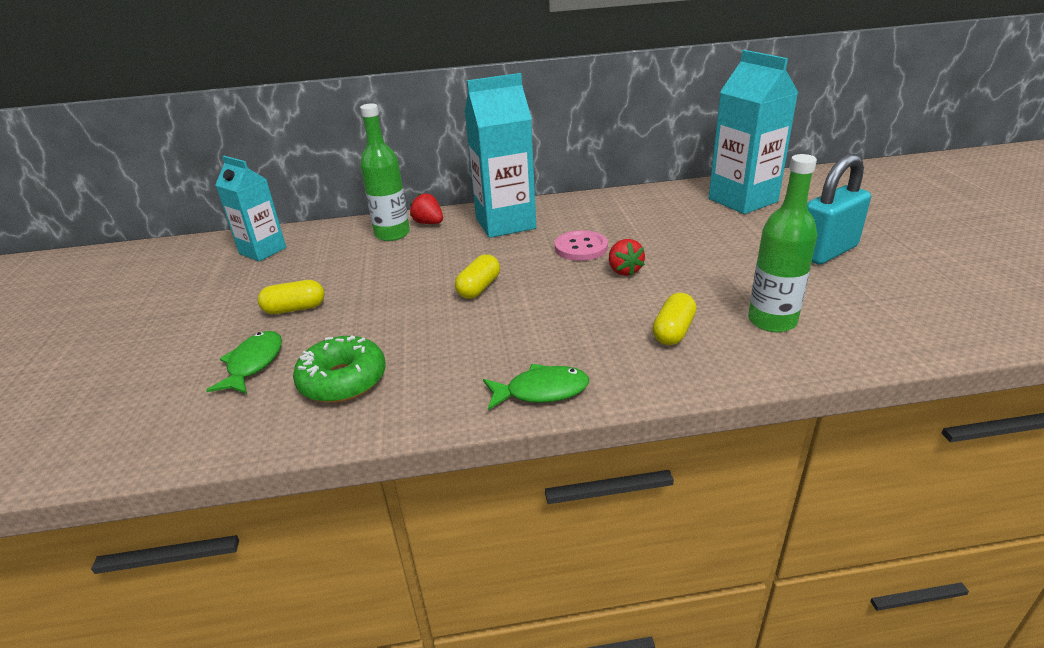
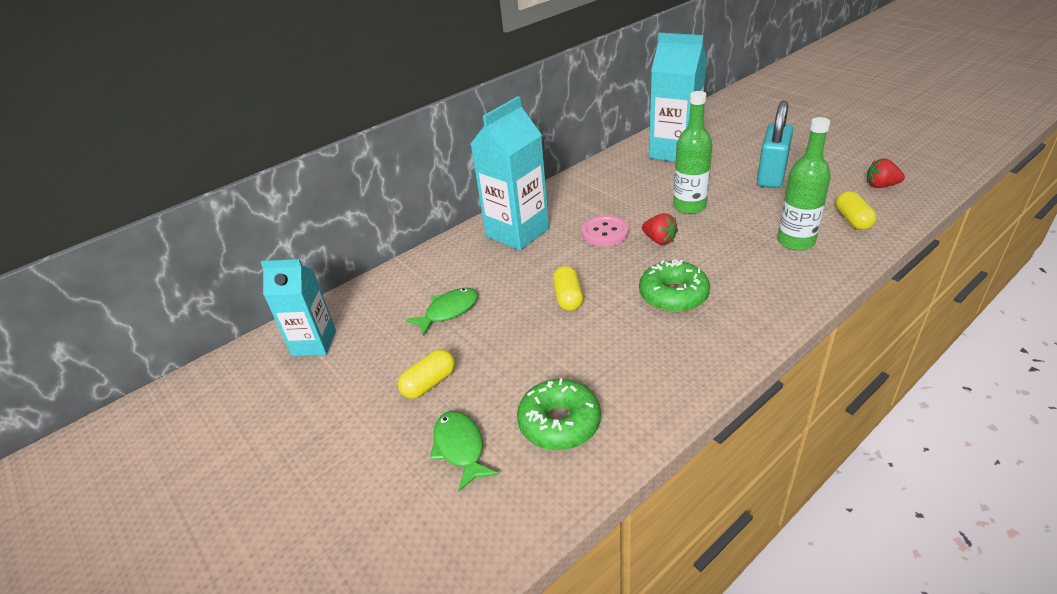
camera: 30 degrees left, 5 degrees up
(392, 234) = (427, 278): green bottle -> green bottle (689, 206)
(429, 223) = (448, 256): red strawberry -> red strawberry (881, 186)
(541, 391) = (716, 359): green fish -> green fish (448, 311)
(574, 321) = (673, 295): none -> green donut
(673, 331) = (746, 275): yellow capsule -> yellow capsule (852, 220)

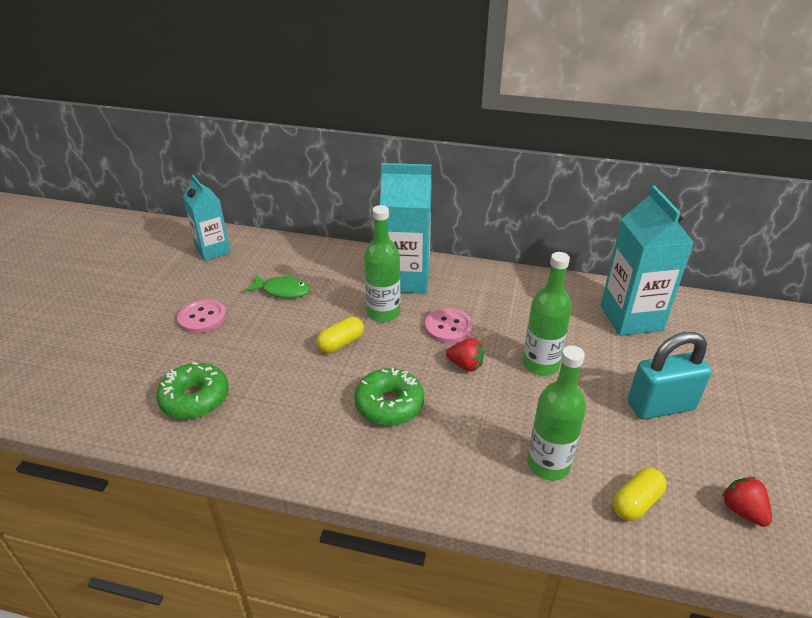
camera: 50 degrees right, 0 degrees up
(429, 383) = (202, 318): yellow capsule -> pink button
(460, 448) = (148, 360): green fish -> none
(550, 260) = (383, 313): none -> green bottle
(659, 240) = (465, 365): red strawberry -> red strawberry turned 75 degrees counterclockwise

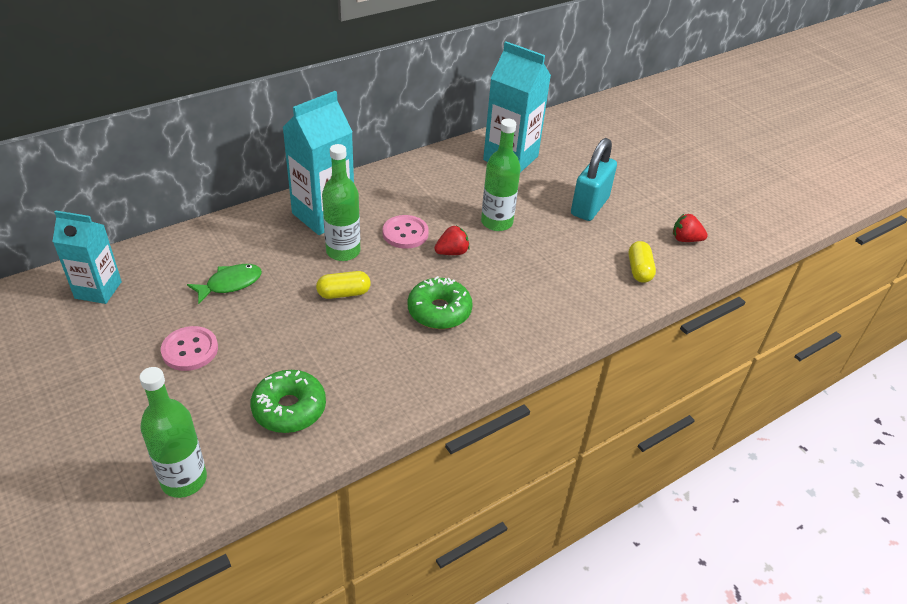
camera: 50 degrees left, 5 degrees up
(341, 343) = (344, 293): yellow capsule -> yellow capsule turned 75 degrees clockwise
(548, 464) = (575, 281): green bottle -> green bottle (184, 480)

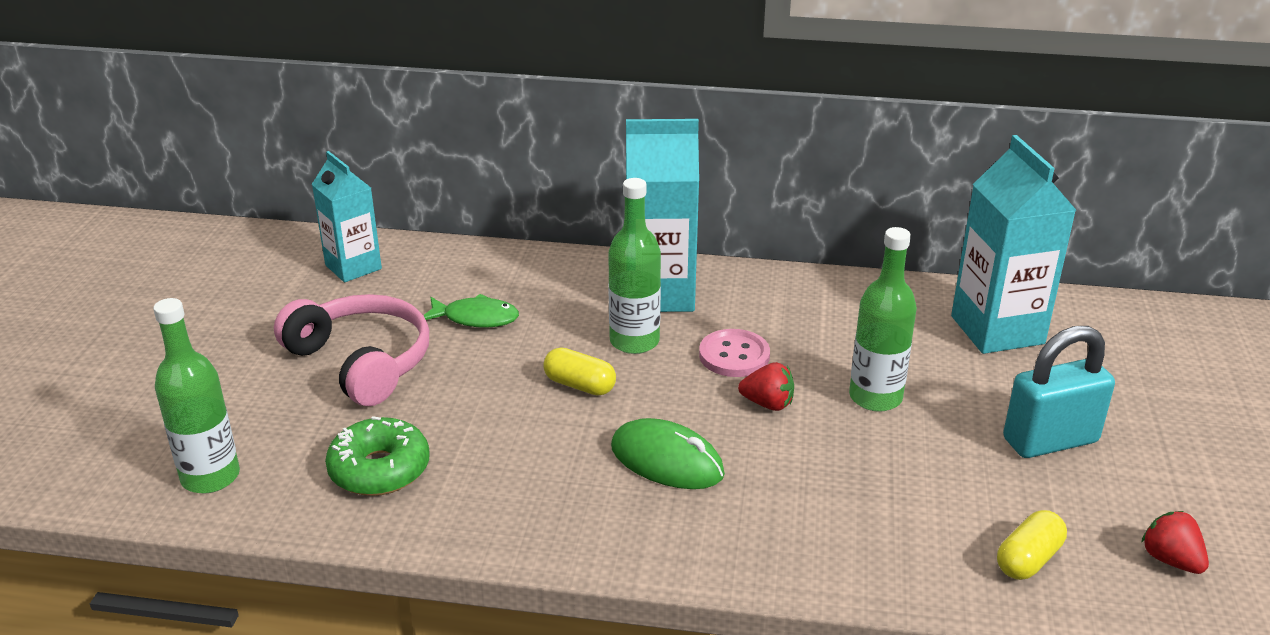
camera: 45 degrees right, 10 degrees down
(190, 350) = (362, 362): pink button -> pink headphones
(439, 311) = (667, 460): green donut -> green mouse

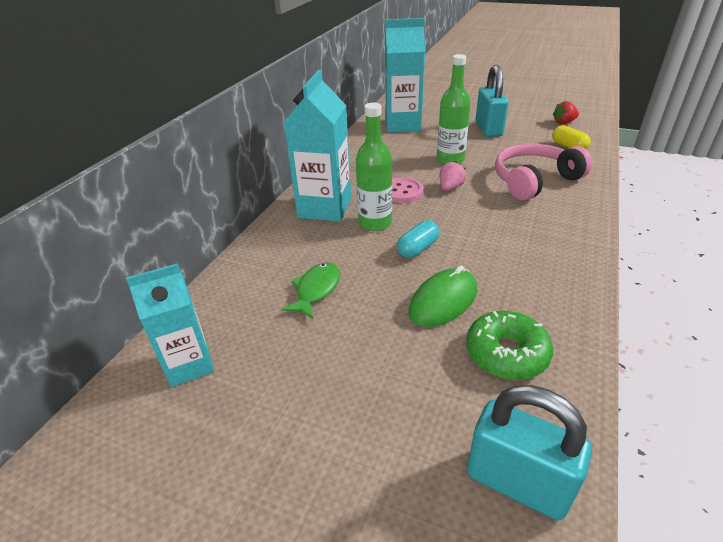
camera: 75 degrees left, 5 degrees up
(210, 477) = (517, 482): green bottle -> turquoise padlock
(362, 362) = (354, 361): pink headphones -> pink headphones (534, 180)
(579, 385) = (418, 248): yellow capsule -> turquoise capsule
(667, 460) = (499, 224): green mouse -> green mouse (443, 301)
(768, 404) = (450, 188): red strawberry -> pink strawberry

